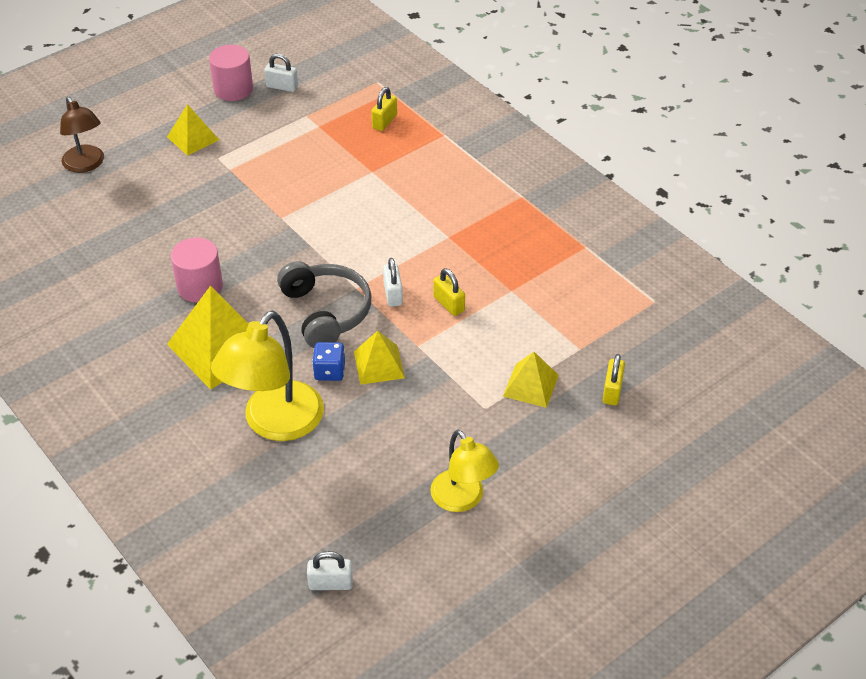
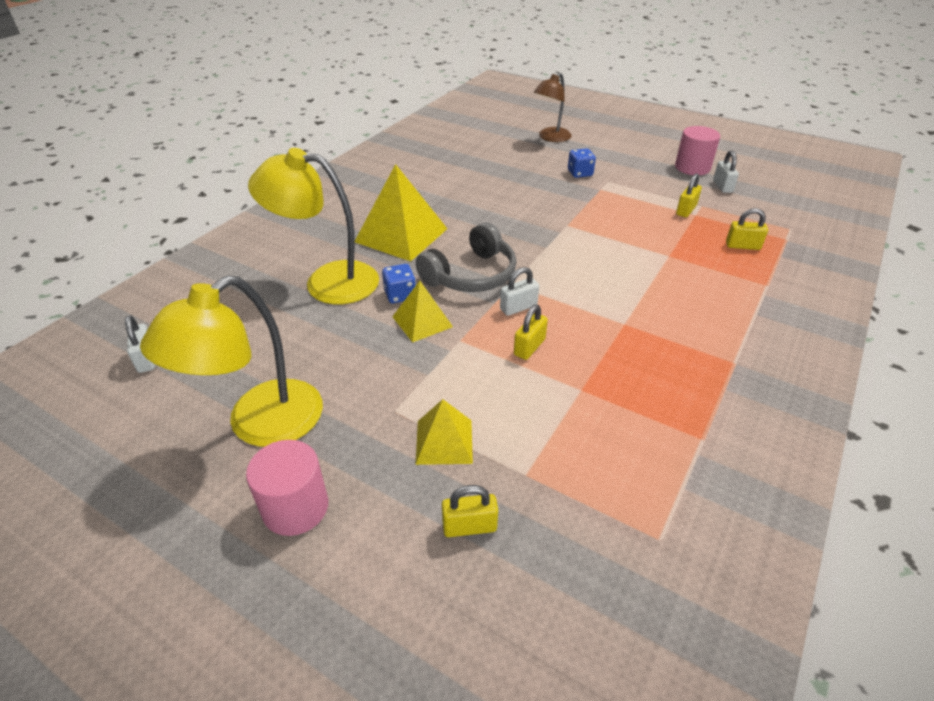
camera: 70 degrees right, 5 degrees down
(186, 172) = (580, 173): none -> blue dice
(193, 138) = (619, 166): yellow pyramid -> none
(200, 287) = (461, 209): pink cylinder -> pink cylinder (295, 507)
(307, 129) = (686, 210): none -> yellow padlock
(463, 499) = (260, 424): yellow lamp -> yellow lamp, size x1.56

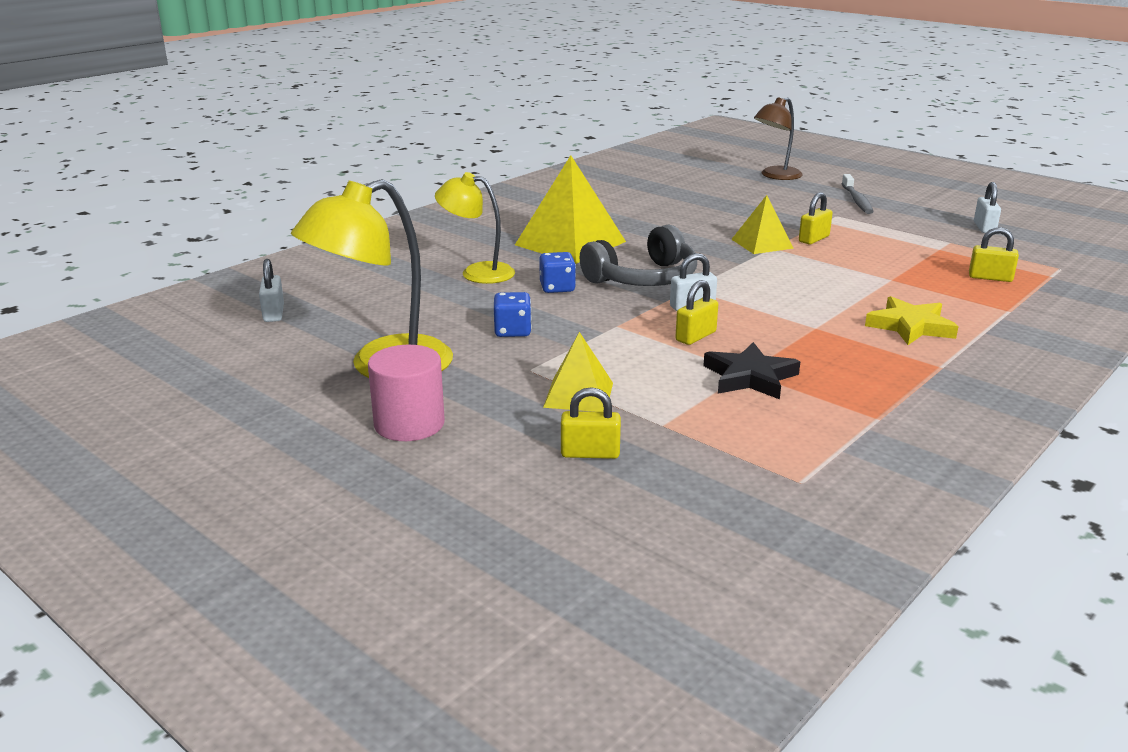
camera: 10 degrees right, 15 degrees down
(327, 281) = (477, 272): yellow lamp -> yellow lamp, size x0.64
(422, 321) = (577, 309): yellow pyramid -> yellow pyramid (762, 243)
(580, 173) = (802, 207): blue dice -> blue dice (512, 331)
(586, 397) = (750, 377): none -> black star
(619, 162) = (857, 200): none -> grey toothbrush
(686, 210) = (928, 245): yellow padlock -> yellow padlock (814, 239)
(692, 167) = (950, 210): pink cylinder -> none
(698, 313) = (910, 326): none -> yellow star

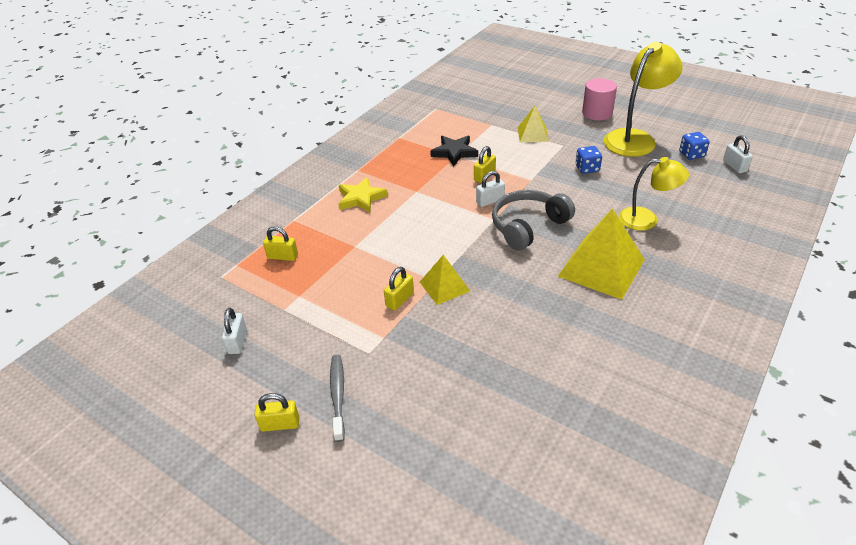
camera: 175 degrees right, 15 degrees up
(557, 288) = (582, 209): blue dice -> blue dice (691, 154)
(590, 453) = (517, 110): yellow padlock -> yellow padlock (280, 424)
(775, 176) = (421, 467): brown lamp -> none

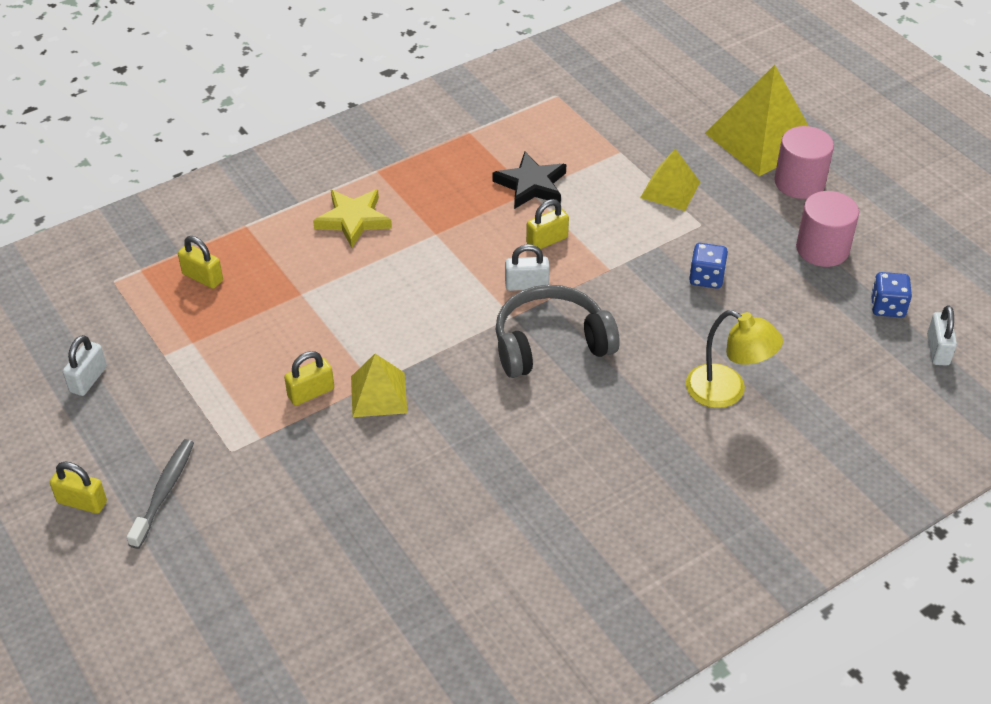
camera: 20 degrees right, 5 degrees up
(601, 268) = (604, 442): yellow pyramid -> yellow pyramid (762, 139)
(635, 138) = (822, 249): yellow lamp -> pink cylinder

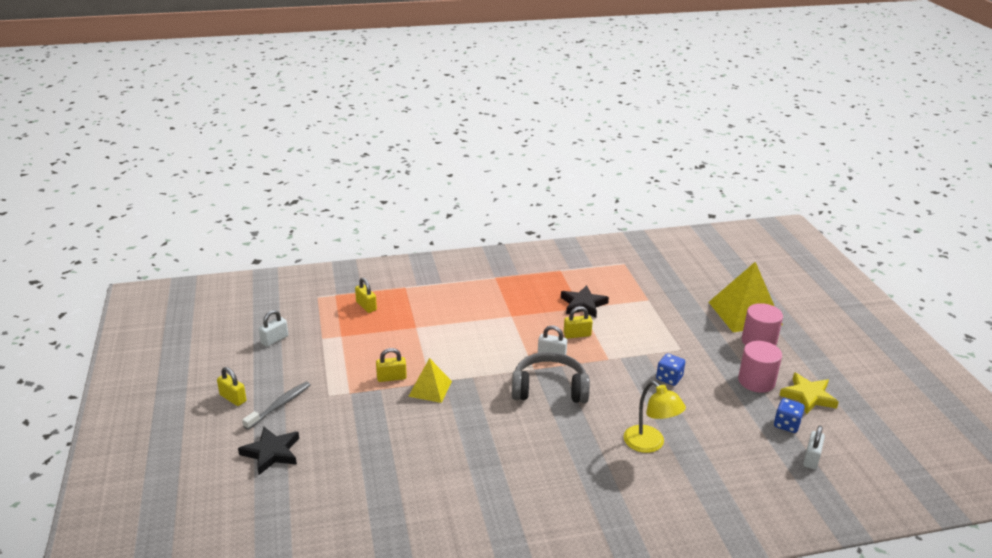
camera: 20 degrees right, 15 degrees down
(198, 574) = (271, 452): none -> black star
(353, 220) = (467, 298): yellow star -> yellow star (808, 396)
(670, 189) = (670, 326): yellow pyramid -> none

